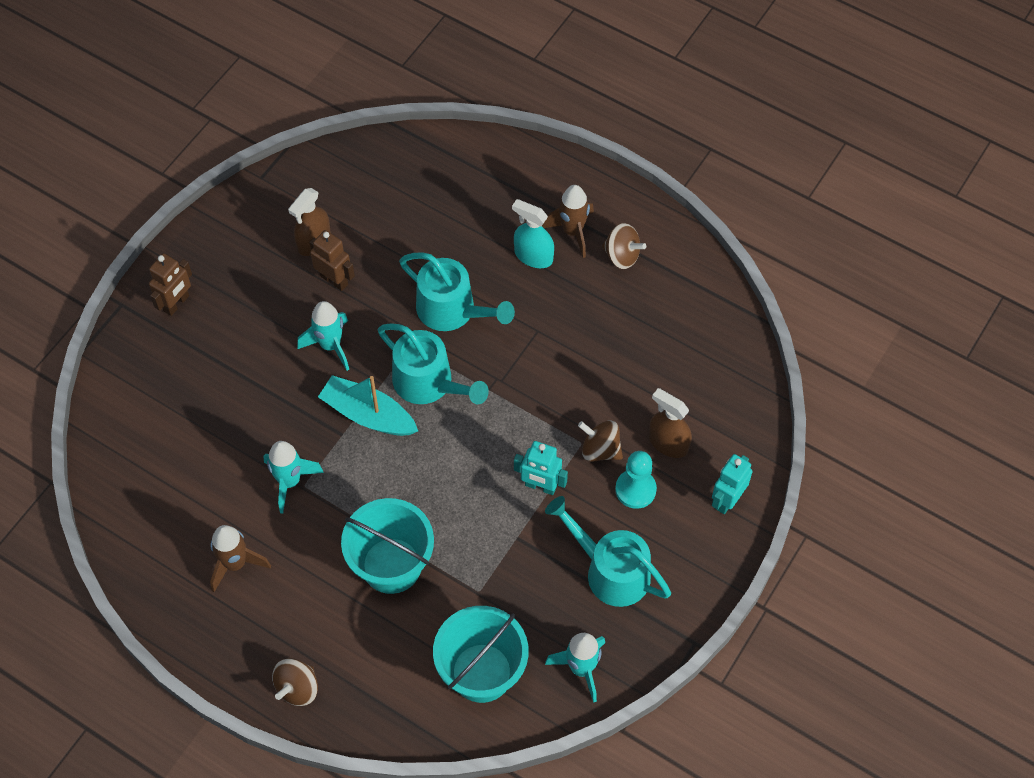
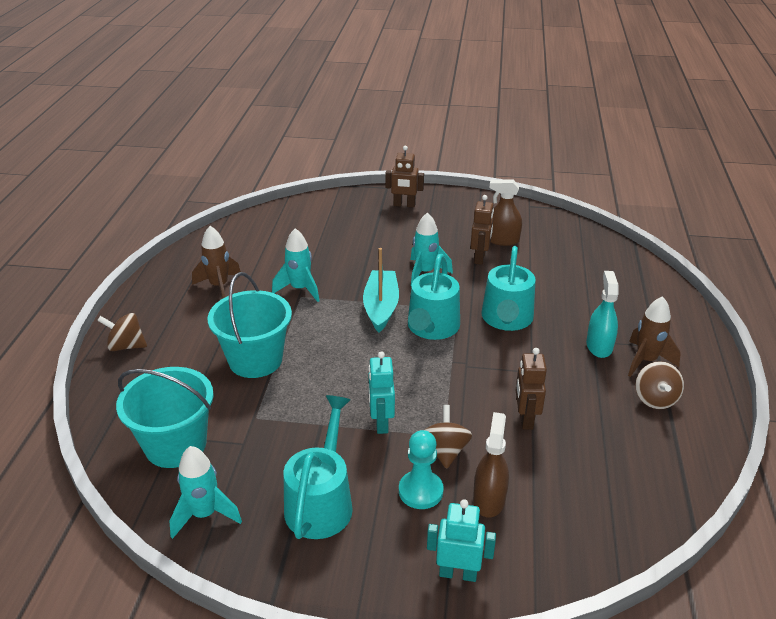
camera: 65 degrees right, 25 degrees down
(594, 368) = (525, 419): none -> brown robot

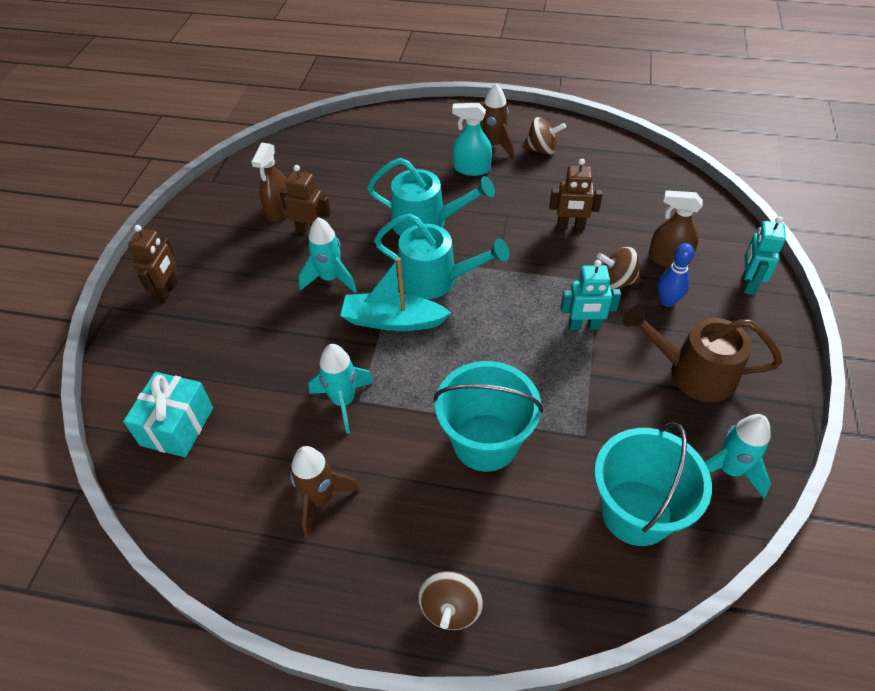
camera: 85 degrees left, 15 degrees up
(284, 226) = (177, 426): none -> turquoise gift
(321, 501) = (692, 373): turquoise watering can -> brown watering can
(420, 491) = (667, 301): turquoise pawn -> blue bowling pin

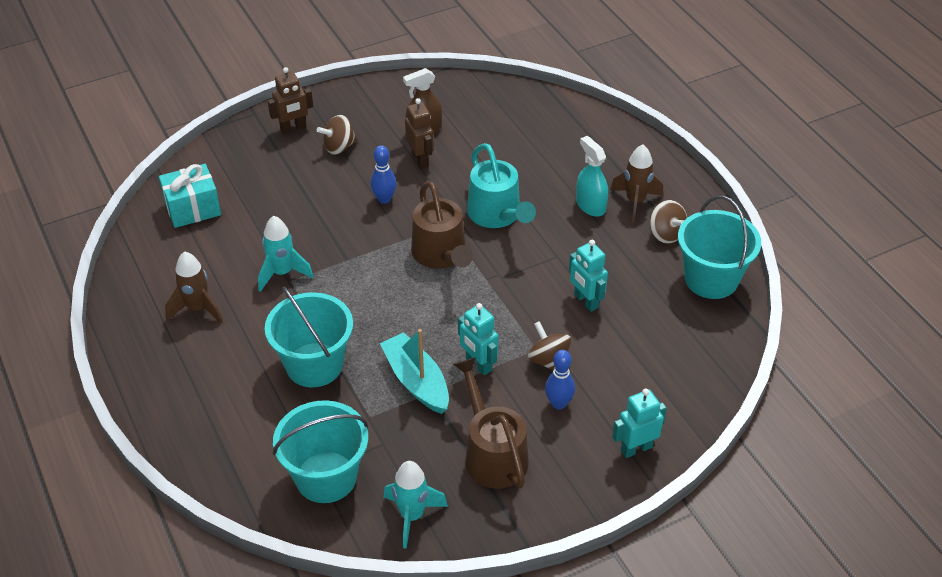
camera: 50 degrees right, 5 degrees down
(330, 279) = (384, 199): turquoise rocket -> blue bowling pin
(393, 321) = (377, 255): turquoise boat -> turquoise boat (416, 381)
(436, 280) = (441, 255): turquoise watering can -> brown watering can
(450, 608) = (173, 416): brown spinning top -> brown spinning top (339, 147)
(570, 226) = (585, 301): brown robot -> turquoise robot
(608, 154) = (711, 279): none -> turquoise bucket
(668, 259) = (612, 382): brown spray bottle -> none

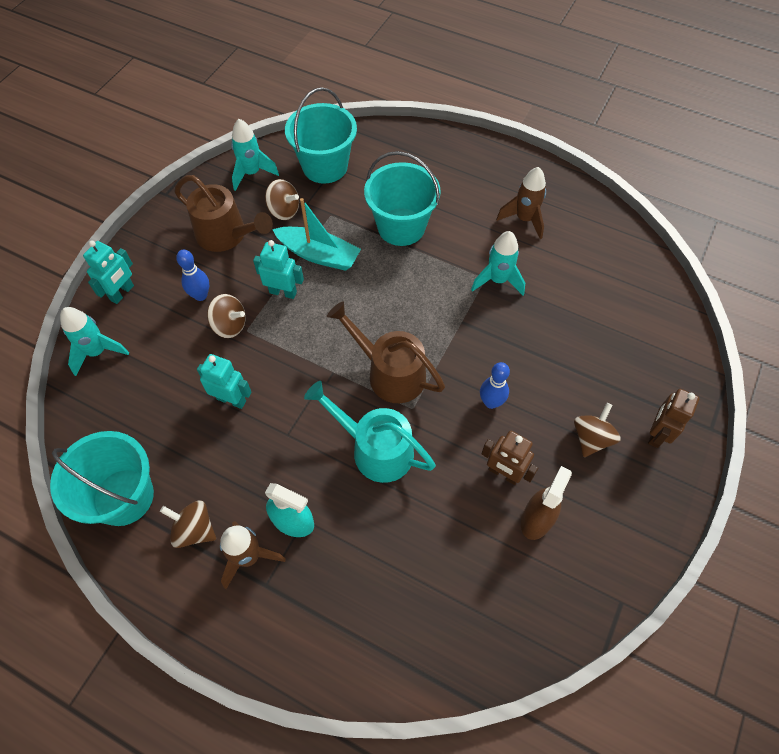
camera: 145 degrees right, 15 degrees up
(193, 209) = (630, 294): turquoise gift -> none
(413, 448) = (284, 211): none -> brown spinning top
(686, 402) = (97, 352): none -> turquoise rocket

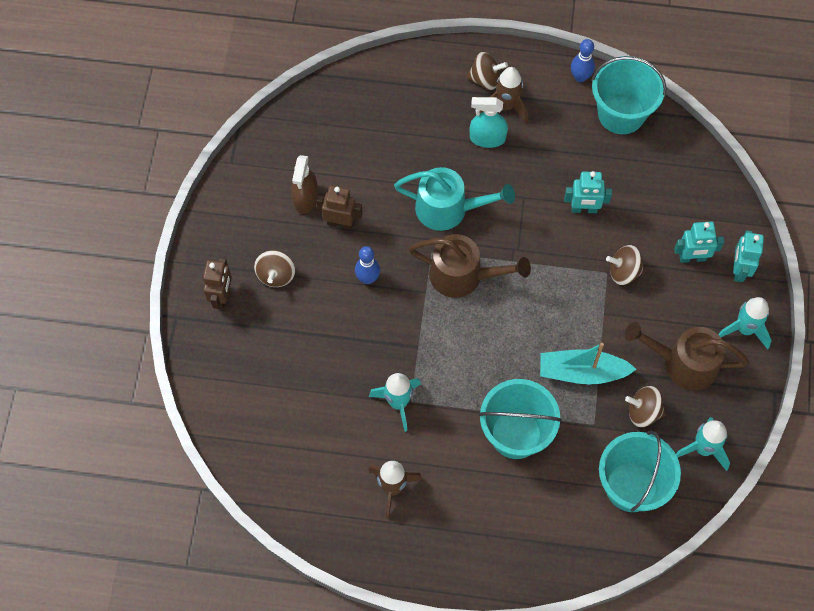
camera: 160 degrees right, 5 degrees up
(97, 352) = (720, 211): turquoise rocket -> turquoise rocket (744, 329)
(194, 530) = (555, 110): brown spinning top -> brown spinning top (485, 79)
(201, 295) = (667, 292): blue bowling pin -> blue bowling pin (580, 77)
(283, 292) = (594, 321): turquoise robot -> turquoise robot (692, 258)

